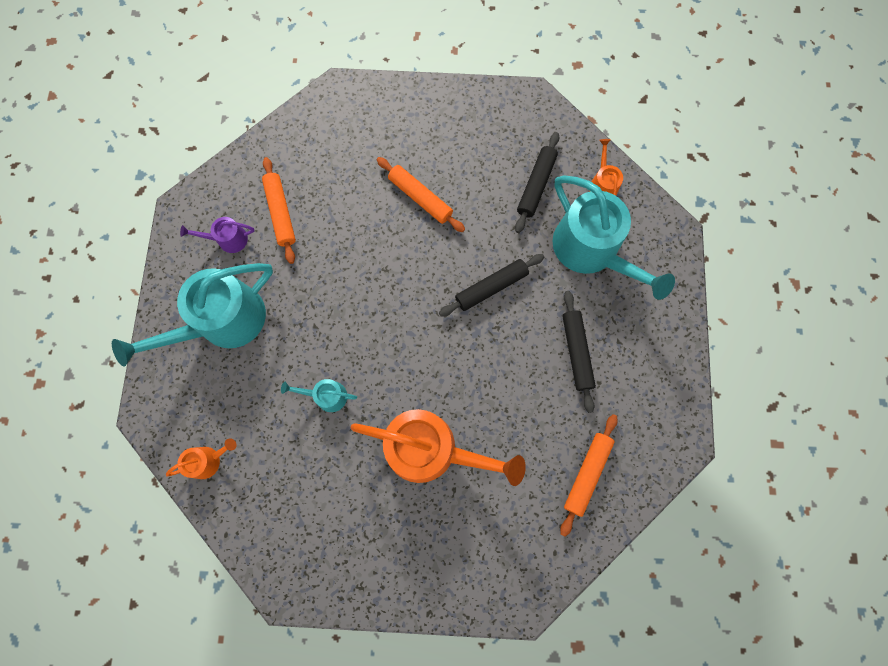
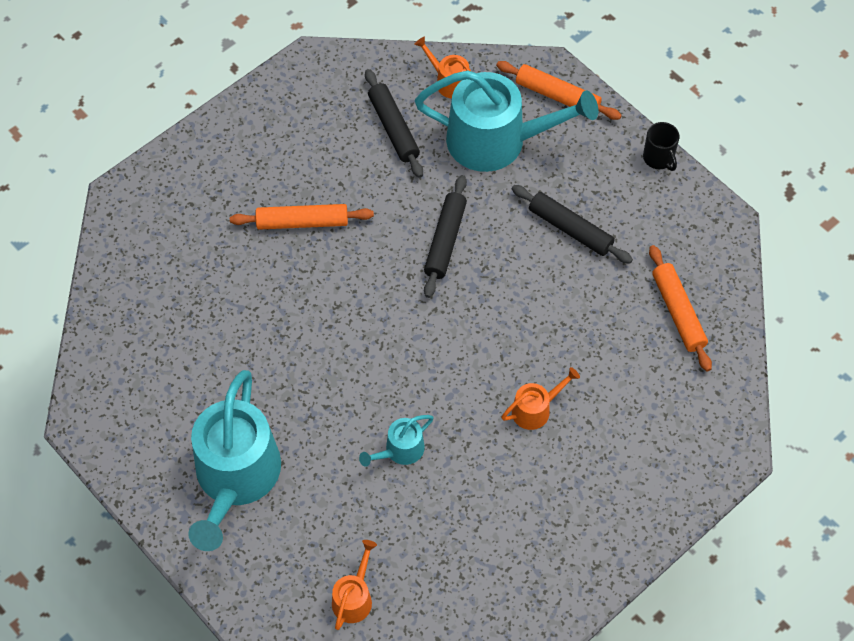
camera: 45 degrees left, 15 degrees down
(228, 239) = (160, 407): purple watering can -> none
(281, 213) = (185, 342): orange rolling pin -> orange rolling pin (557, 96)
(430, 449) = (535, 409): orange watering can -> orange watering can, size x0.45
(685, 357) = (659, 158): none -> black mug

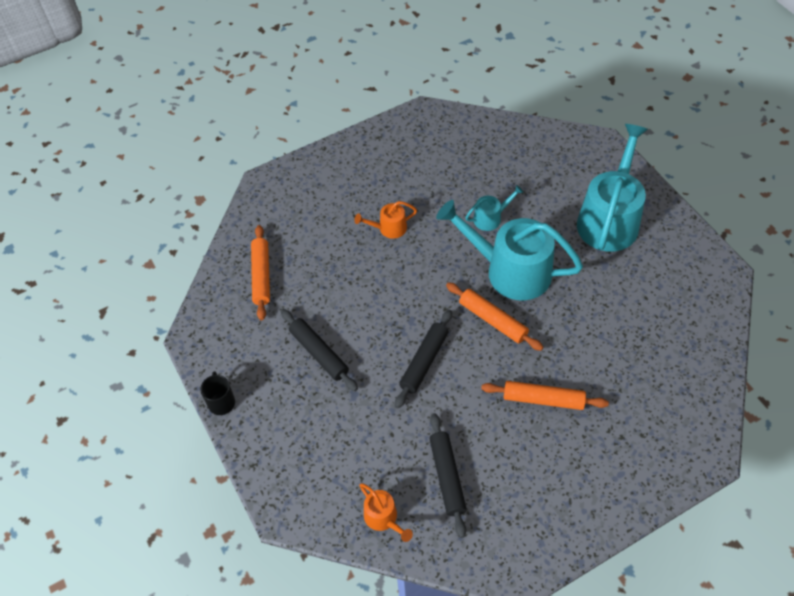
camera: 165 degrees left, 5 degrees down
(354, 598) = (535, 143): orange watering can -> none
(496, 141) = (356, 445): turquoise watering can -> turquoise watering can (510, 271)
(557, 96) = (286, 482): orange rolling pin -> orange rolling pin (492, 320)

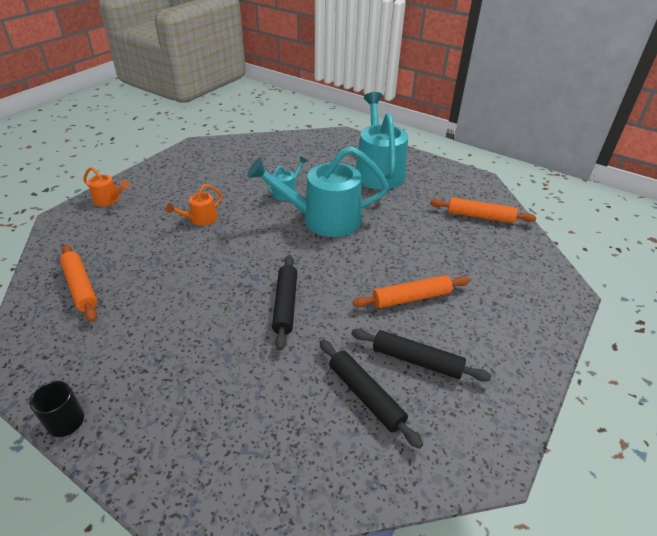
camera: 30 degrees left, 15 degrees down
(319, 353) = (171, 333): black rolling pin -> black rolling pin (417, 361)
(383, 518) = (321, 468): orange watering can -> orange watering can (109, 200)
(492, 320) = (330, 255): orange rolling pin -> orange rolling pin (480, 216)

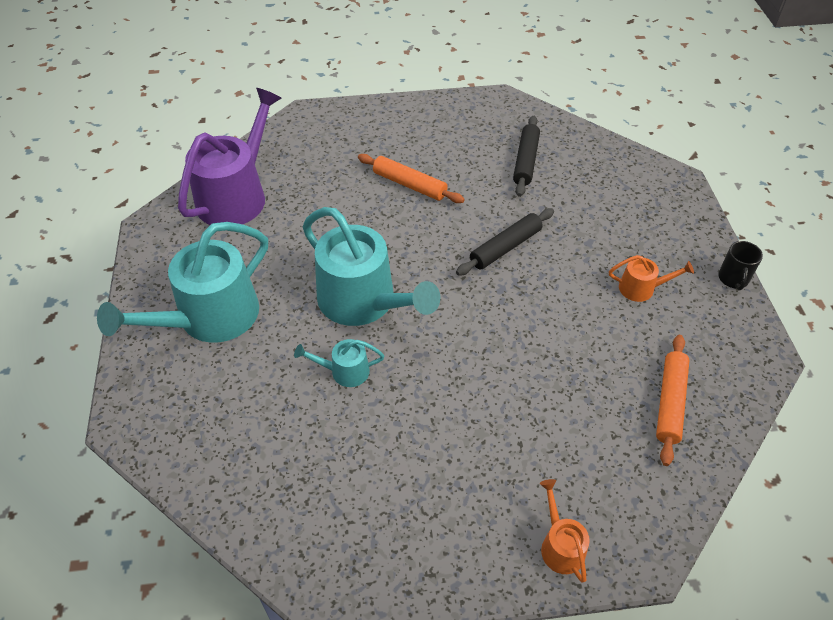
camera: 130 degrees left, 10 degrees up
(200, 219) = (480, 406): orange watering can -> orange watering can (641, 288)
(417, 361) = (469, 154): black rolling pin -> none
(480, 216) = (236, 195): orange rolling pin -> purple watering can

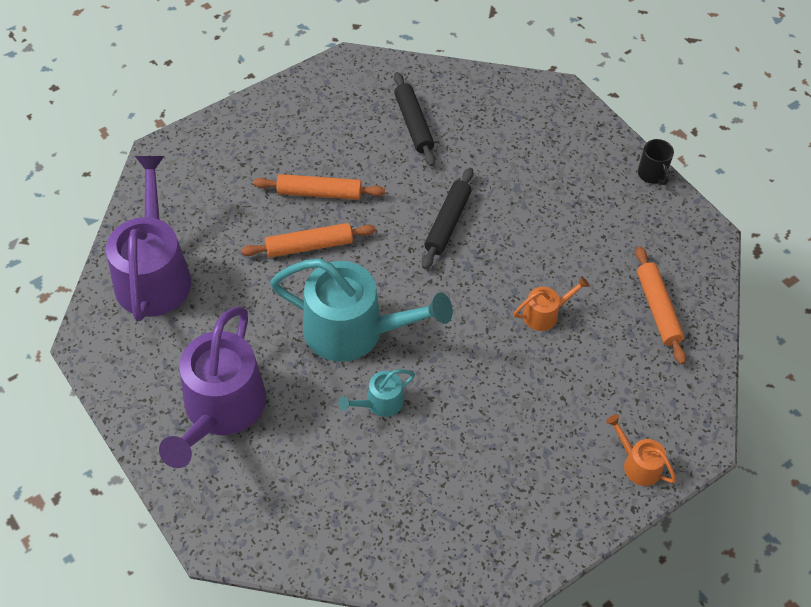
camera: 30 degrees left, 5 degrees up
(210, 318) = (220, 409): turquoise watering can -> purple watering can
(373, 221) = (309, 246): none -> orange rolling pin
(641, 288) = (584, 215): orange watering can -> orange watering can (545, 314)

